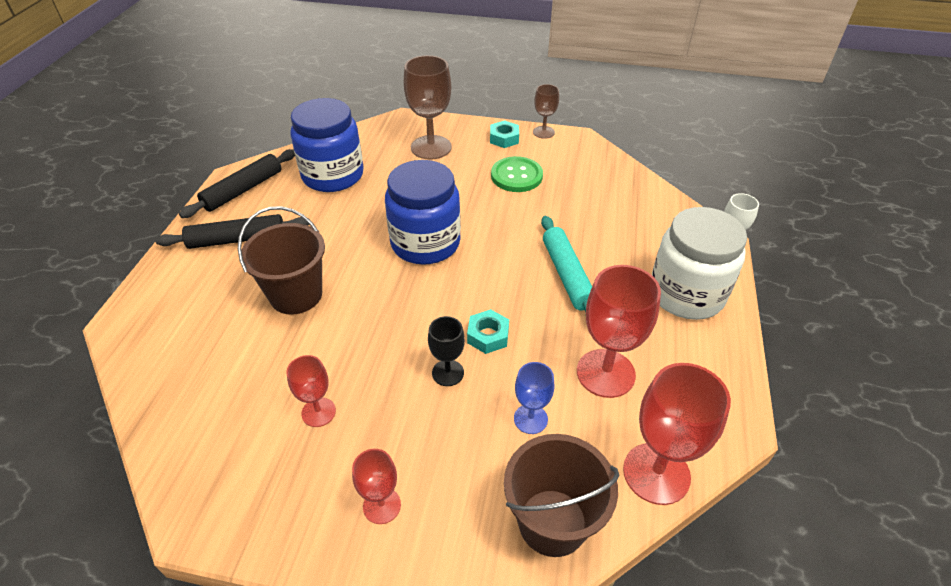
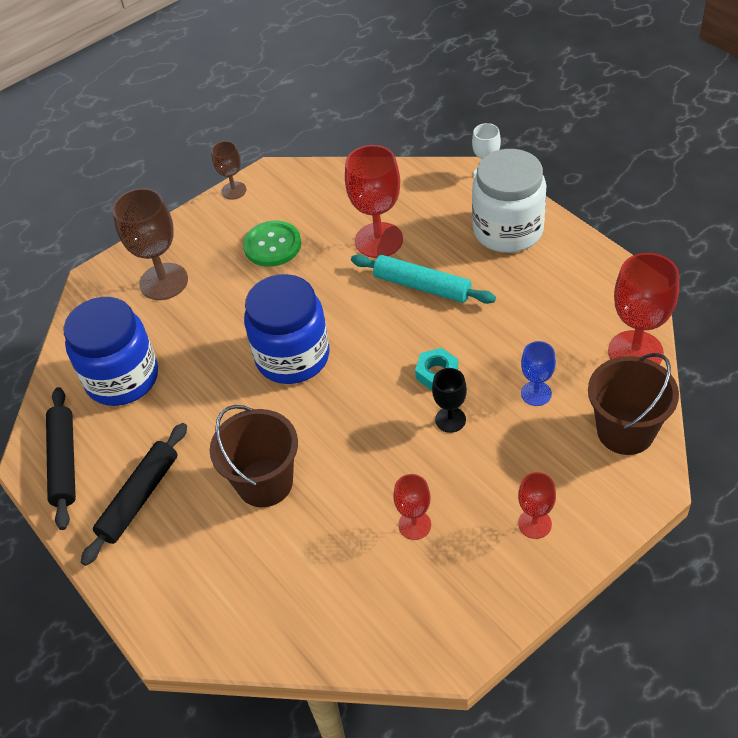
camera: 45 degrees left, 5 degrees up
(504, 138) = (211, 222): turquoise nut -> none
(605, 373) = (535, 325): red goblet -> red goblet (379, 240)

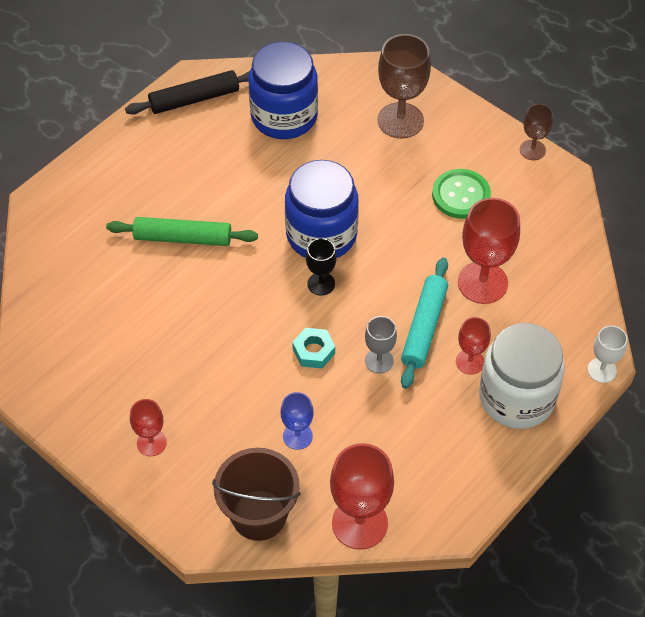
camera: 75 degrees right, 5 degrees up
(139, 498) = (163, 156): black rolling pin -> none
(265, 482) = (183, 238): brown bucket -> green rolling pin
(414, 525) = (146, 351): red goblet -> red goblet (470, 362)
(450, 419) = (260, 367): black goblet -> black goblet (321, 284)
(455, 323) = (379, 361): none -> grey goblet

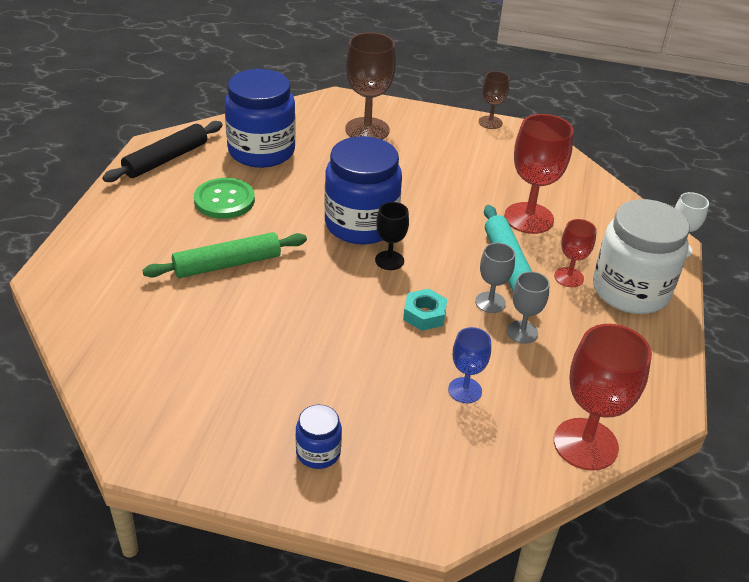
camera: 30 degrees left, 15 degrees down
(151, 443) = (318, 452): red goblet -> blue jar
(259, 515) = (482, 477): brown bucket -> none
(385, 401) = (522, 332): none -> grey goblet
(461, 195) = (459, 165): green button -> green button (224, 200)

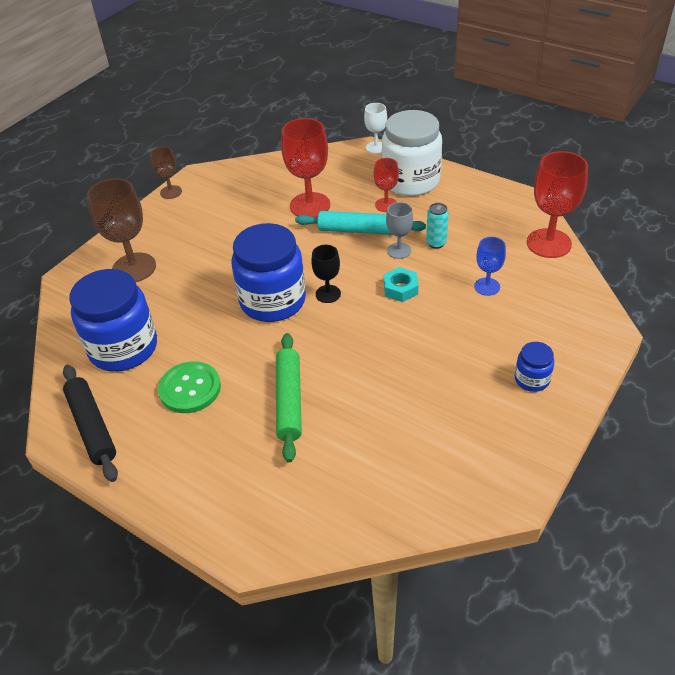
camera: 65 degrees left, 5 degrees up
(522, 332) = (436, 243): grey goblet -> turquoise can

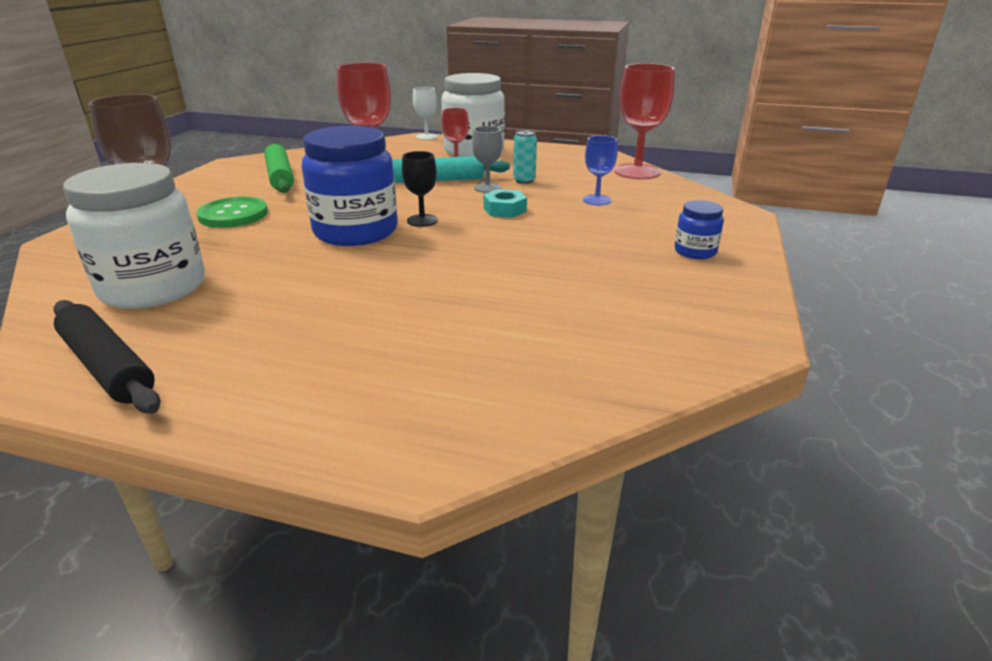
camera: 20 degrees left, 15 degrees down
(123, 348) = (153, 287): blue jar -> white jar
(171, 192) = (200, 175): brown goblet -> none
(190, 389) = (264, 310): green button -> green button (233, 215)
(289, 401) = (412, 303): green rolling pin -> green rolling pin (280, 177)

